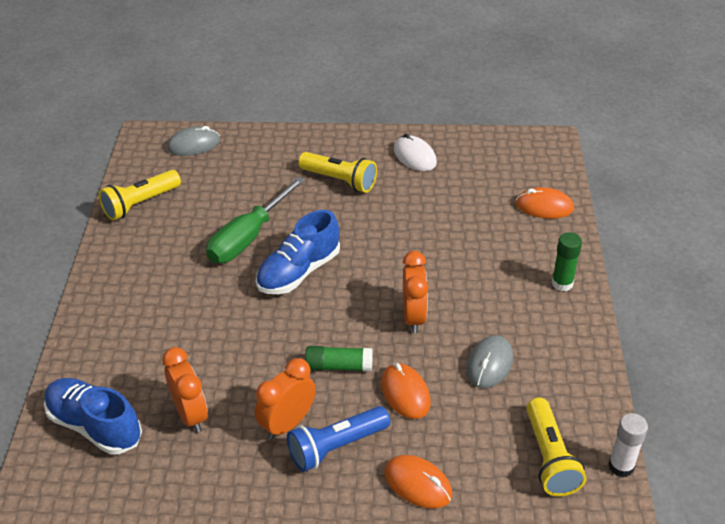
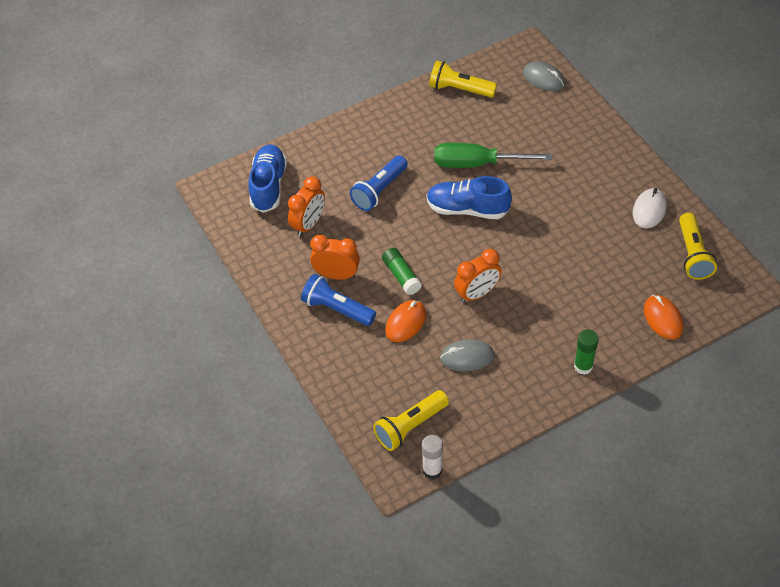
camera: 60 degrees right, 10 degrees up
(205, 328) = (379, 190): none -> blue flashlight
(340, 180) = (580, 180): yellow flashlight -> yellow flashlight (693, 254)
(418, 484) = (339, 364): orange mouse -> none

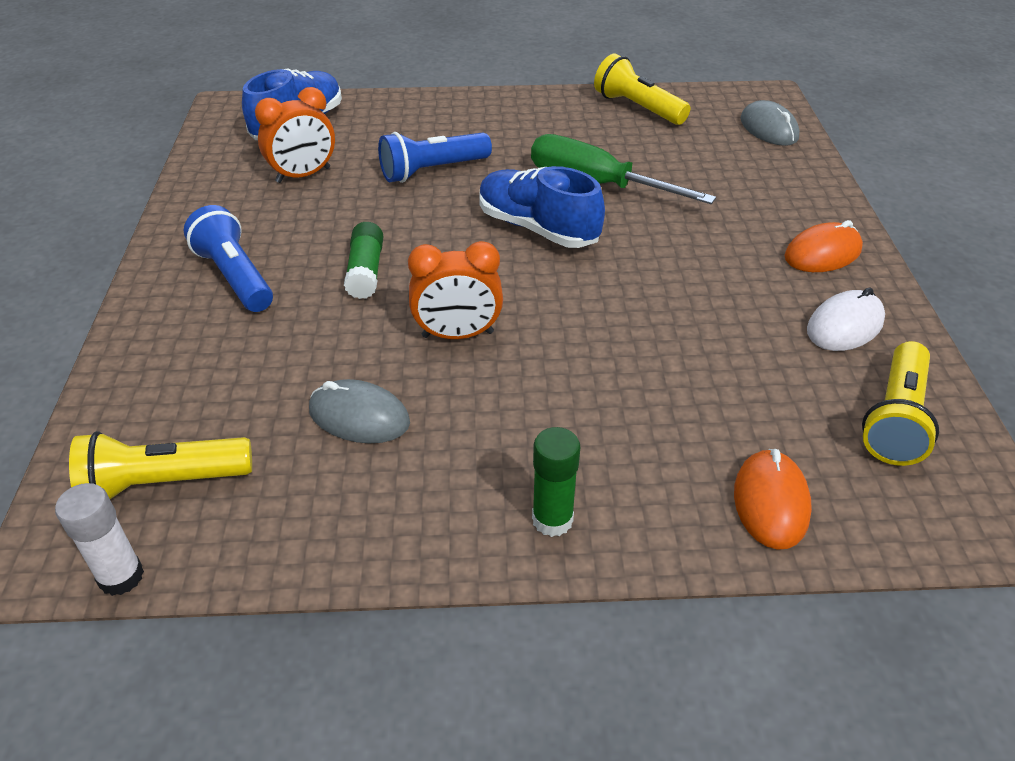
camera: 25 degrees right, 10 degrees down
(336, 275) = (278, 239): orange clock -> none
(405, 322) = (312, 330): orange mouse -> orange mouse (822, 253)

